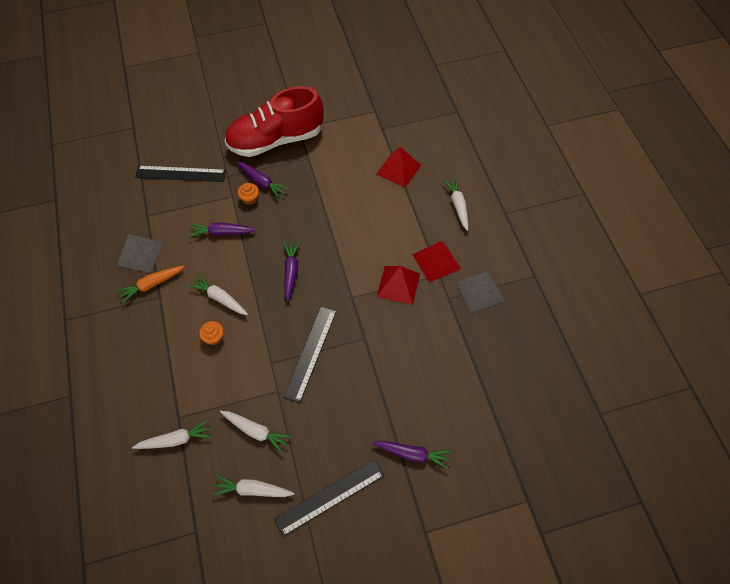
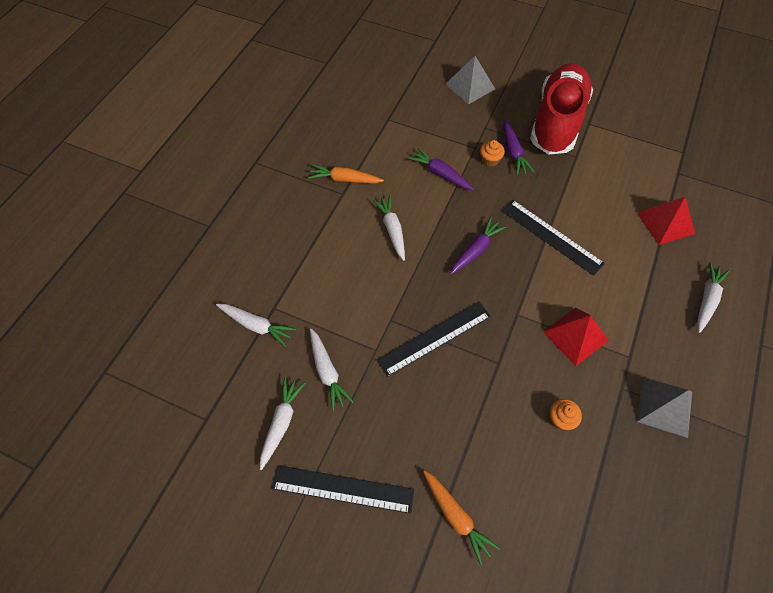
camera: 40 degrees right, 0 degrees up
(140, 254) = (356, 147): grey pyramid -> grey pyramid (470, 86)
(180, 174) = (445, 101): black ruler -> black ruler (551, 236)
(214, 337) = (359, 260): orange cupcake -> orange cupcake (561, 419)
(252, 490) = (281, 423): white carrot -> white carrot turned 60 degrees clockwise
(276, 140) = (557, 122): red shoe -> red shoe turned 90 degrees clockwise
(412, 454) = (456, 517): purple carrot -> orange carrot
(436, 261) = (637, 341): red pyramid -> none

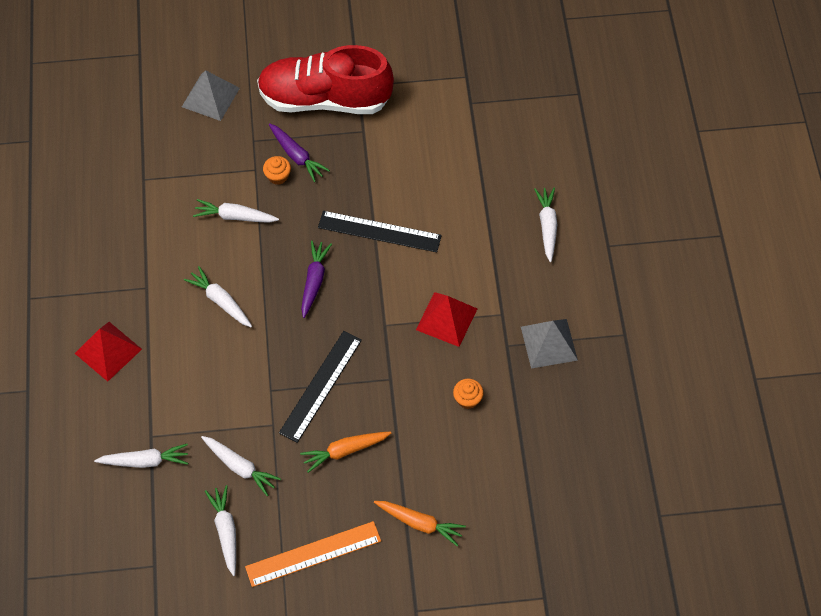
camera: 30 degrees left, 0 degrees up
(342, 489) = (313, 554): black ruler -> orange ruler
(344, 179) = (139, 271): orange carrot -> orange carrot (345, 451)
(440, 174) = (235, 217): purple carrot -> white carrot
(557, 122) = (325, 99): red shoe -> red shoe turned 75 degrees counterclockwise
(665, 223) = (480, 164): red pyramid -> red pyramid (108, 351)

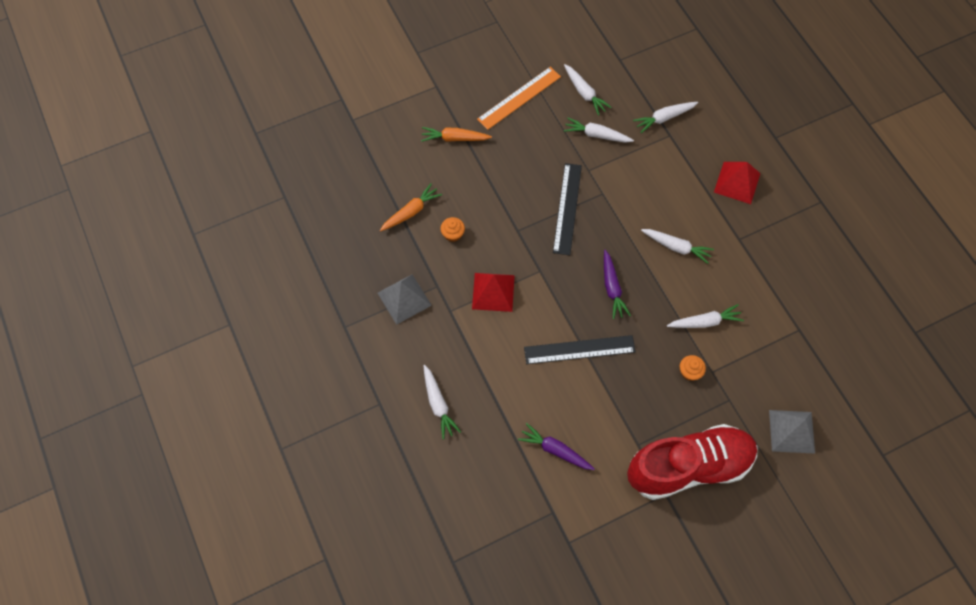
camera: 160 degrees right, 5 degrees up
(297, 156) = (683, 397): purple carrot -> purple carrot (555, 450)
(345, 451) = (528, 168): orange carrot -> orange carrot (411, 212)

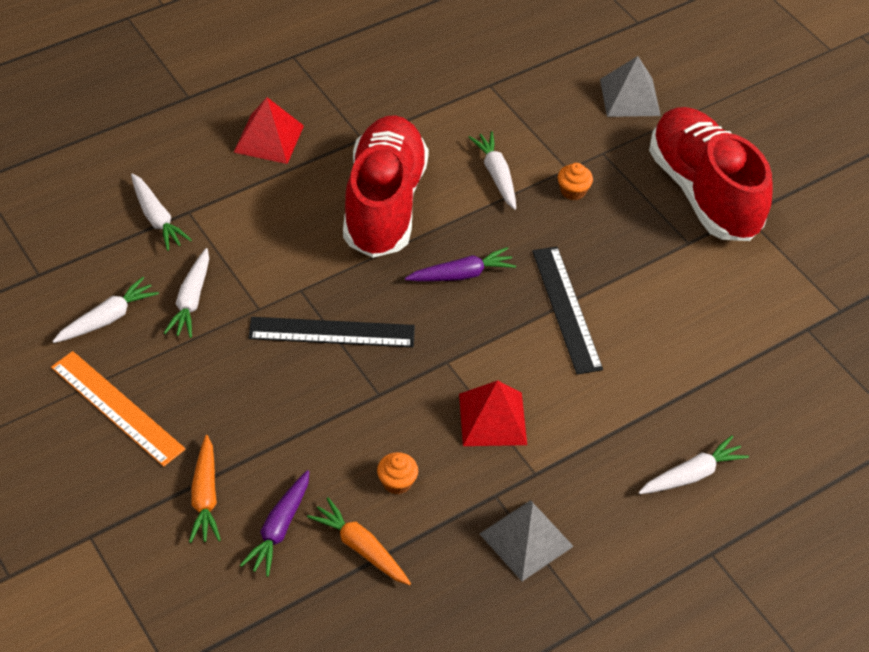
camera: 100 degrees left, 15 degrees down
(555, 450) = (721, 330): purple carrot -> purple carrot (279, 528)
(676, 247) = (384, 204): white carrot -> red shoe

